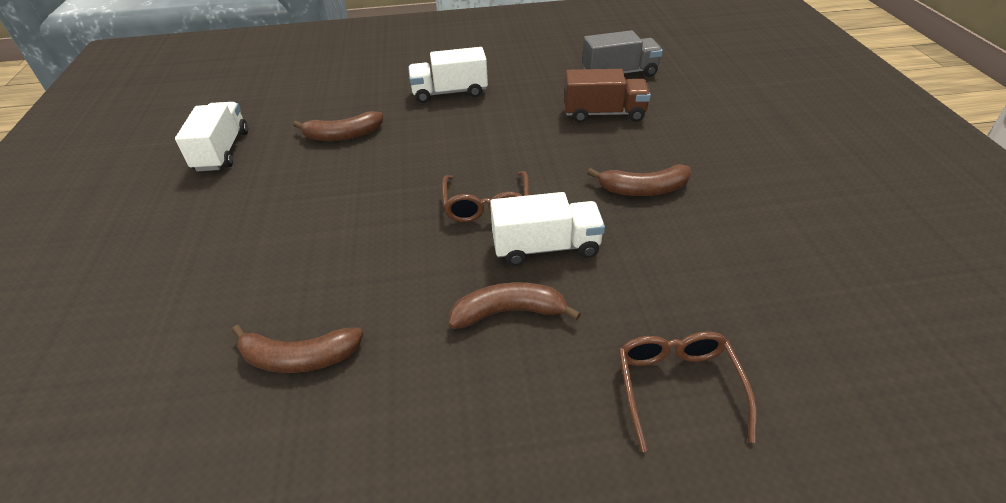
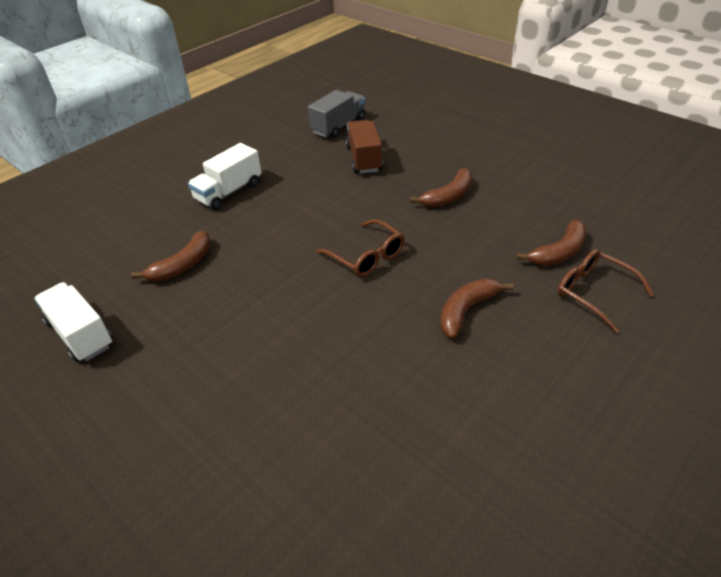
camera: 40 degrees left, 0 degrees up
(299, 358) = (377, 423): brown banana -> brown banana (559, 252)
(546, 247) = (438, 261): white truck -> none
(604, 114) = (364, 159): brown truck -> brown truck turned 60 degrees counterclockwise

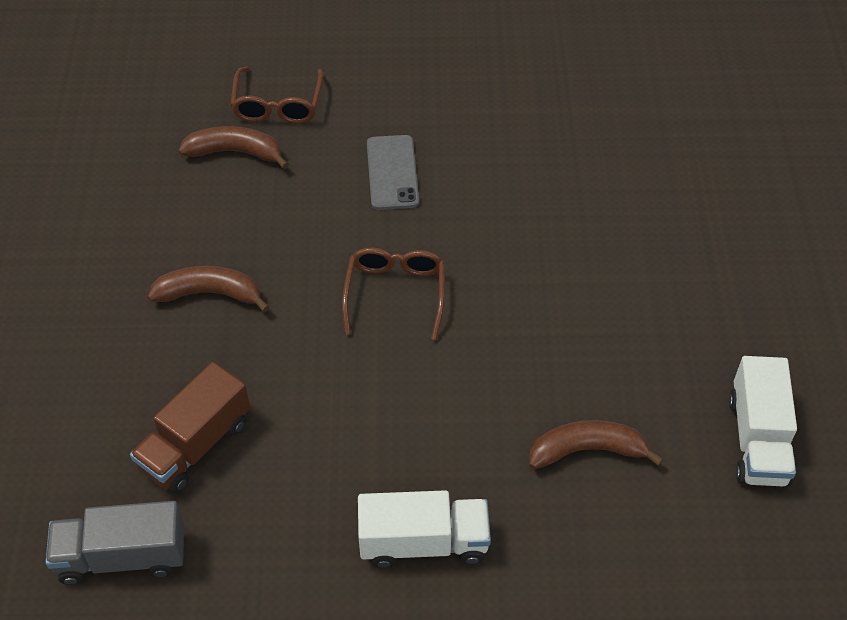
camera: 135 degrees left, 10 degrees up
(466, 311) = (392, 172): brown banana -> grey phone

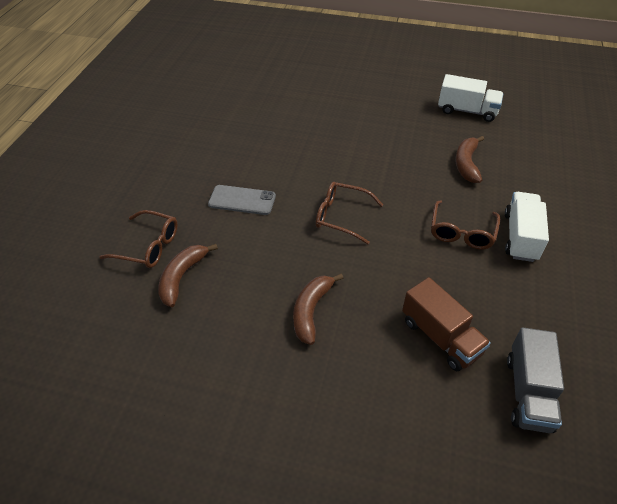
camera: 75 degrees left, 5 degrees down
(408, 455) = (462, 232): none -> brown glasses

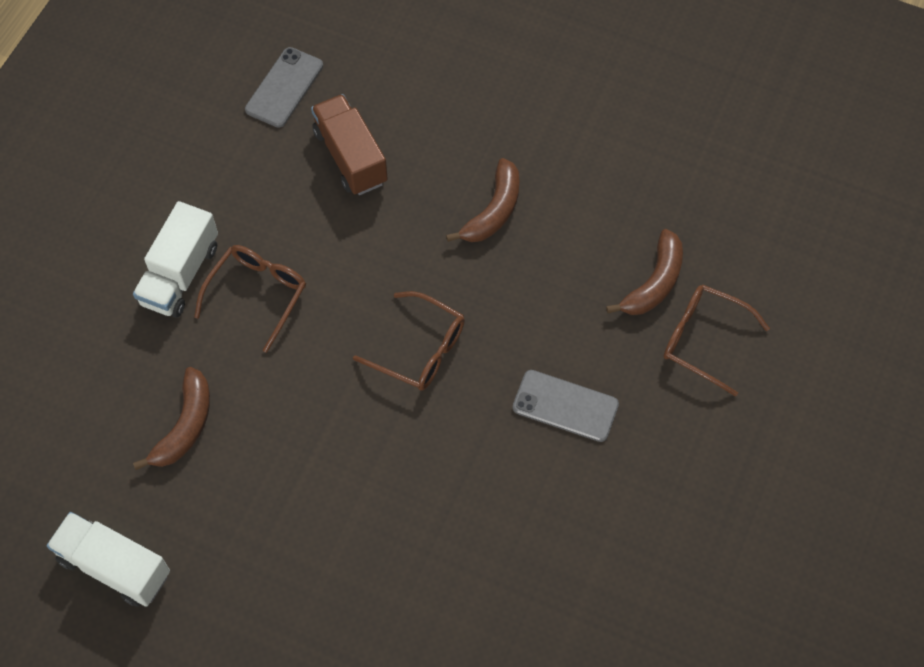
camera: 170 degrees left, 15 degrees up
(528, 392) = (284, 87): grey truck -> grey phone

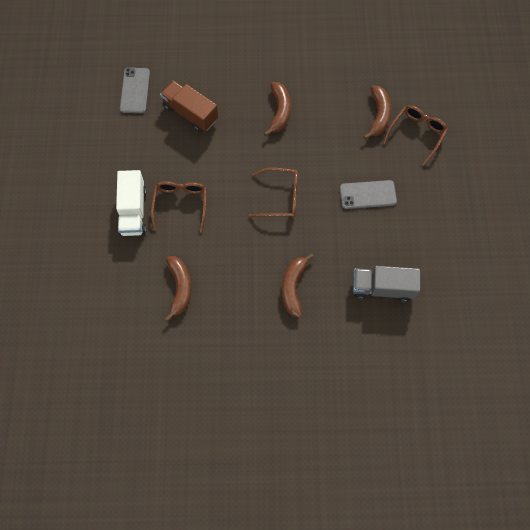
camera: 25 degrees left, 5 degrees up
(114, 566) = (182, 376): white truck -> none
(362, 504) = (293, 287): none -> brown banana
(507, 571) = (382, 288): none -> grey truck
(703, 340) = (417, 134): brown glasses -> brown glasses turned 120 degrees clockwise

